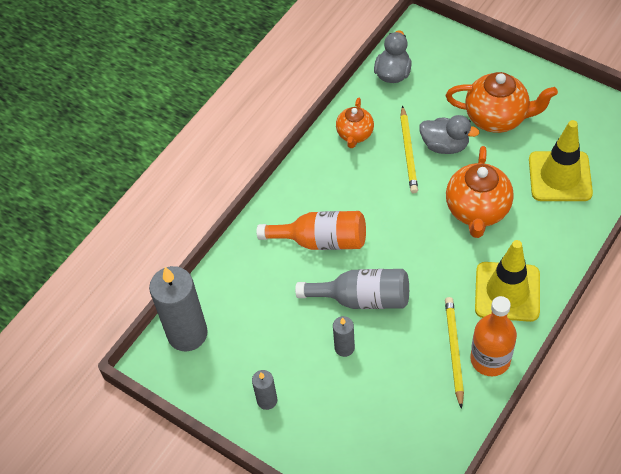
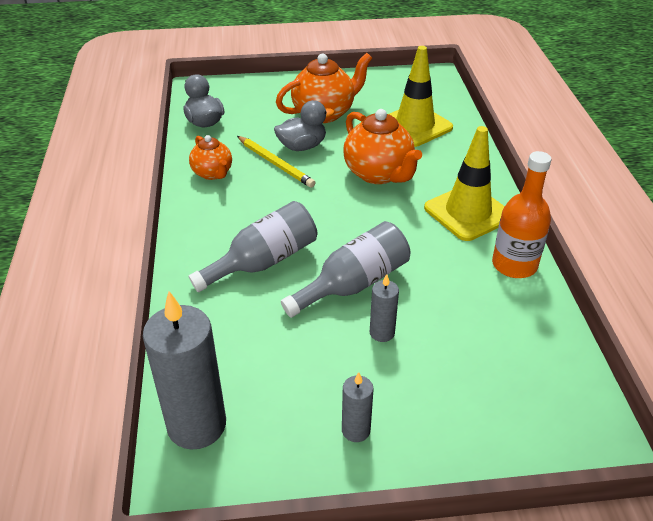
camera: 45 degrees left, 15 degrees down
(321, 241) = (264, 262): orange bottle -> grey bottle
(454, 351) = (479, 276): yellow pencil -> none

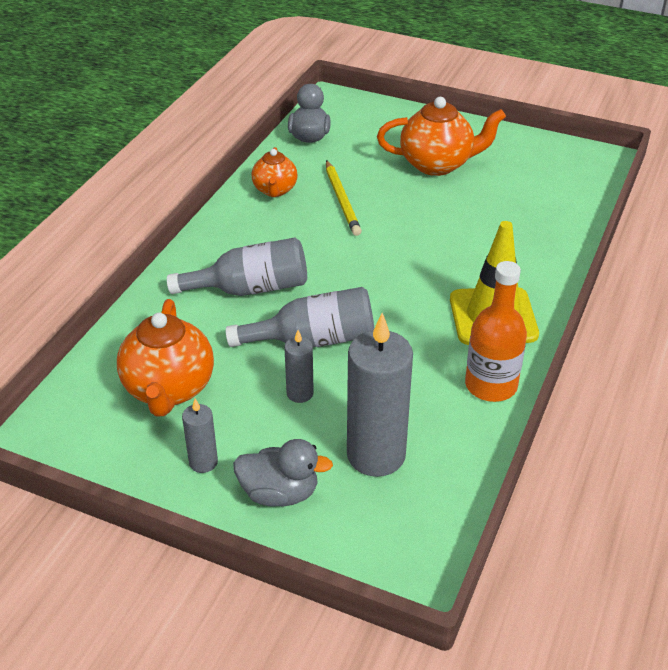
camera: 30 degrees right, 0 degrees up
(197, 425) = (83, 400): grey candle -> grey candle (376, 455)
(302, 146) = (383, 192): grey duck -> grey duck (279, 493)
(378, 174) = (436, 245): orange teapot -> orange teapot (169, 389)
(414, 125) = (523, 208): yellow traffic cone -> none

